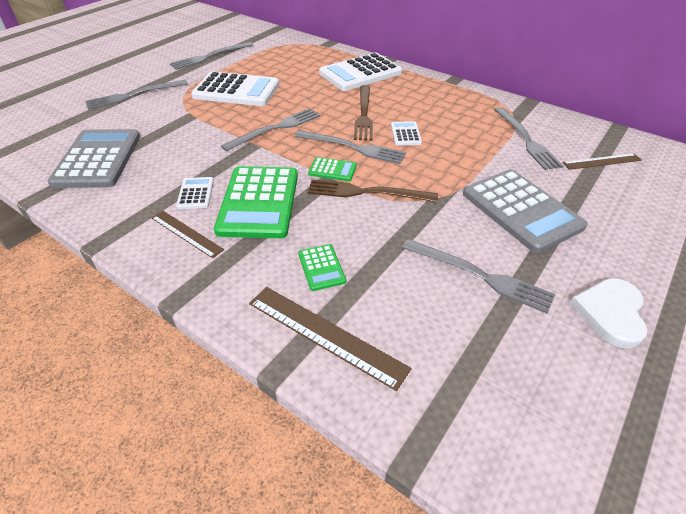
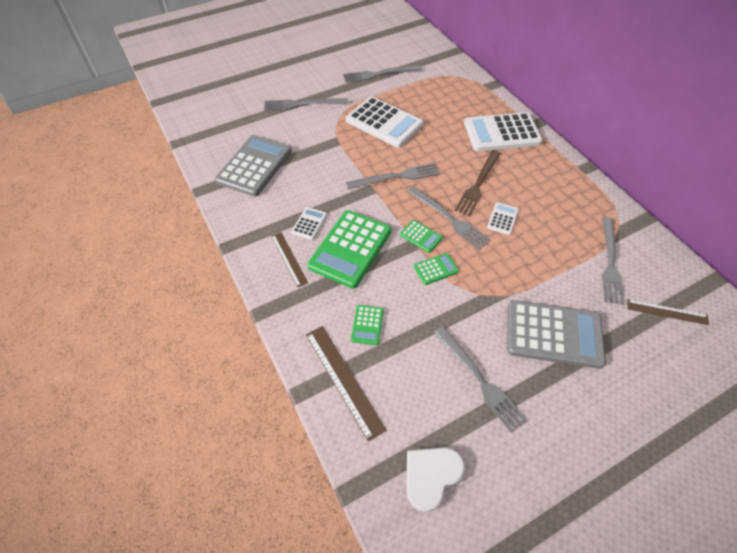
camera: 25 degrees right, 10 degrees up
(366, 192) = (436, 269): brown fork -> green calculator
(521, 210) = (553, 334): grey calculator -> grey calculator turned 75 degrees counterclockwise
(610, 313) = (561, 454): white heart -> white heart (431, 476)

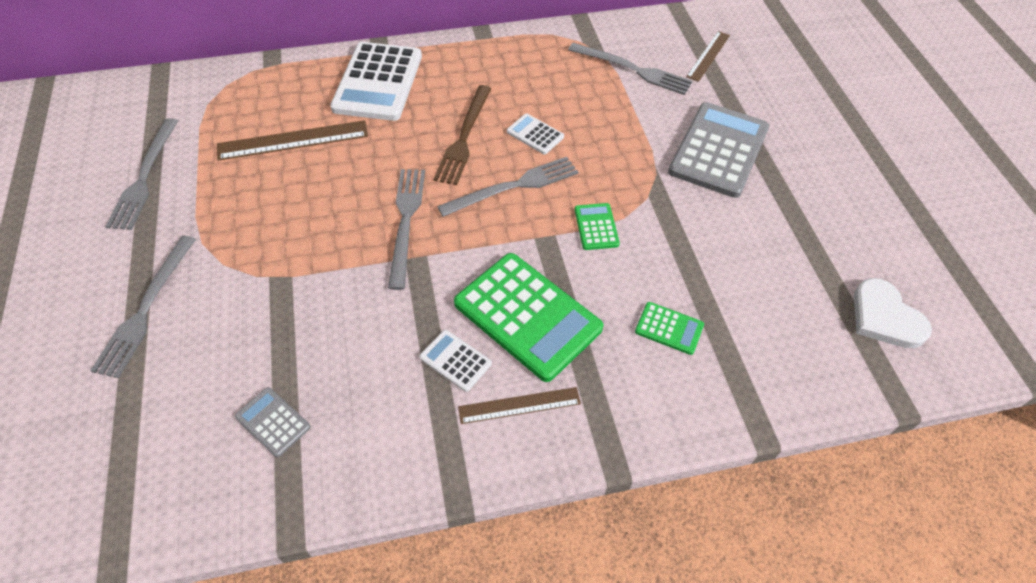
camera: 75 degrees left, 0 degrees up
(254, 166) = (273, 422): grey calculator -> grey calculator, size x0.46
(343, 380) = (751, 378): brown ruler -> brown ruler (293, 140)
(384, 123) = (274, 204): white calculator -> none
(421, 236) = (534, 226): green calculator -> none
(478, 184) = (464, 137): brown fork -> brown fork turned 60 degrees clockwise
(480, 380) = (768, 234): grey fork -> none

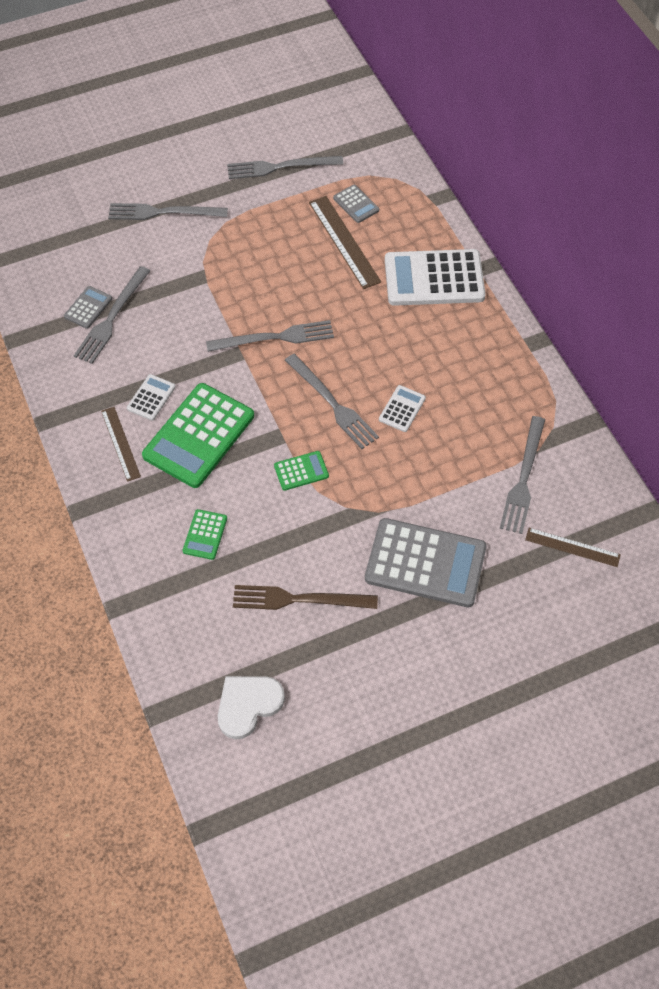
camera: 80 degrees right, 5 degrees up
(244, 122) = (356, 204): none -> grey calculator
(305, 393) = (112, 318): none -> grey fork
(464, 137) = (382, 356): brown fork -> brown fork (299, 599)

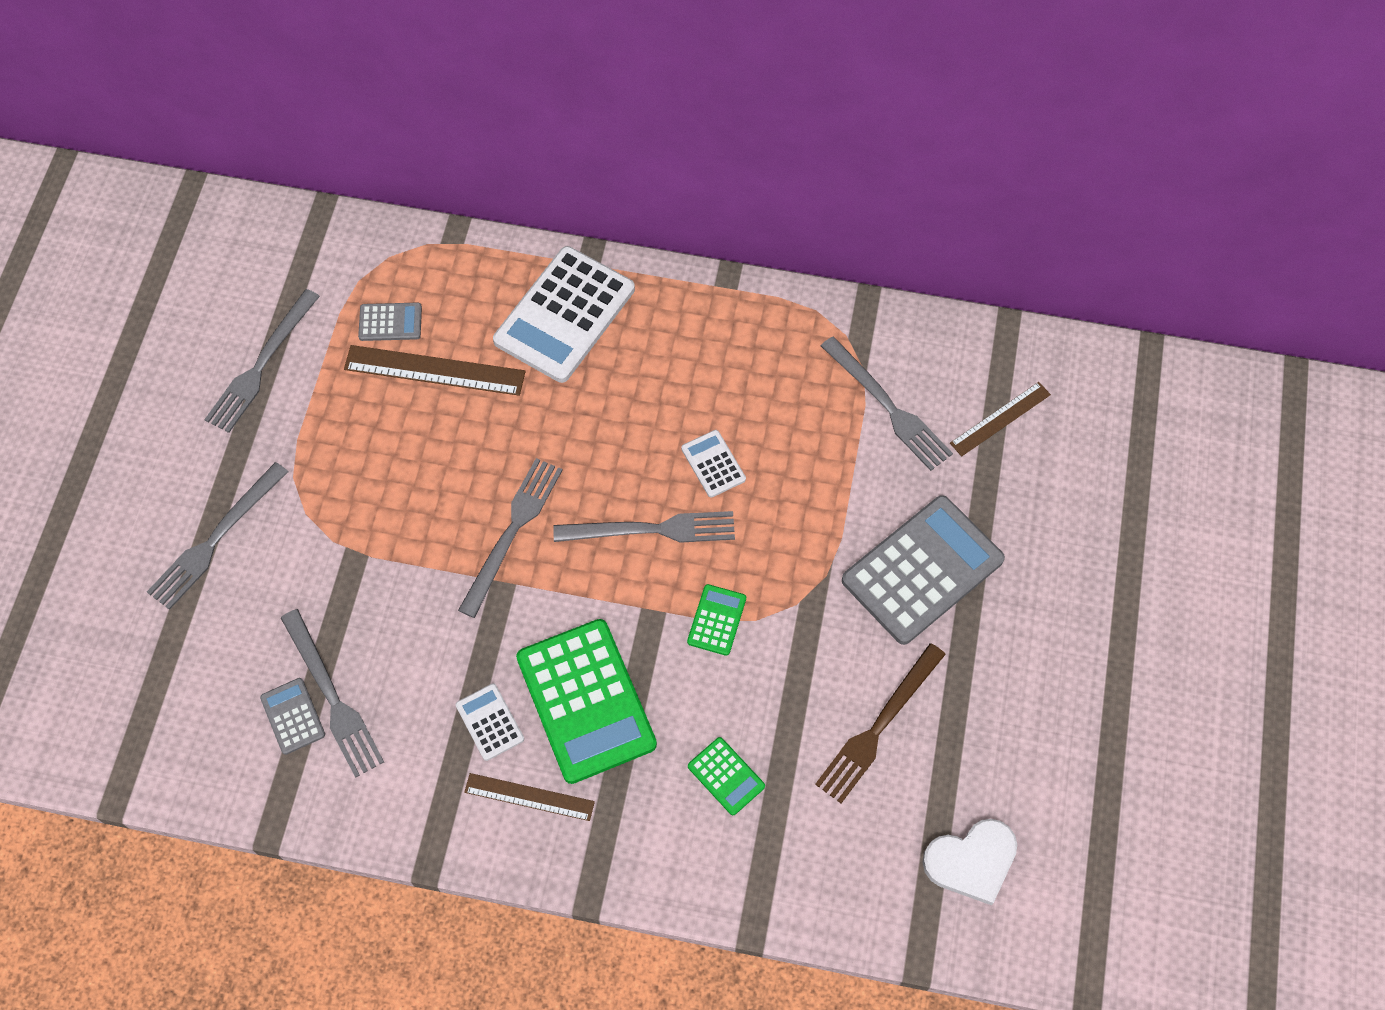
camera: 55 degrees left, 5 degrees up
(248, 705) = (971, 861): white heart -> white heart turned 105 degrees counterclockwise

